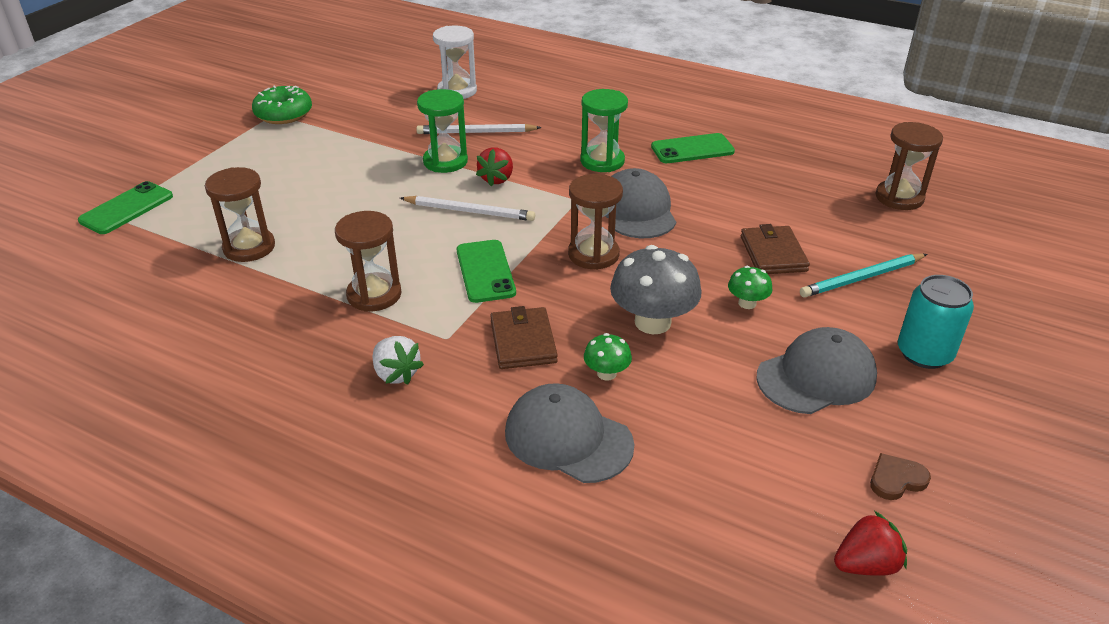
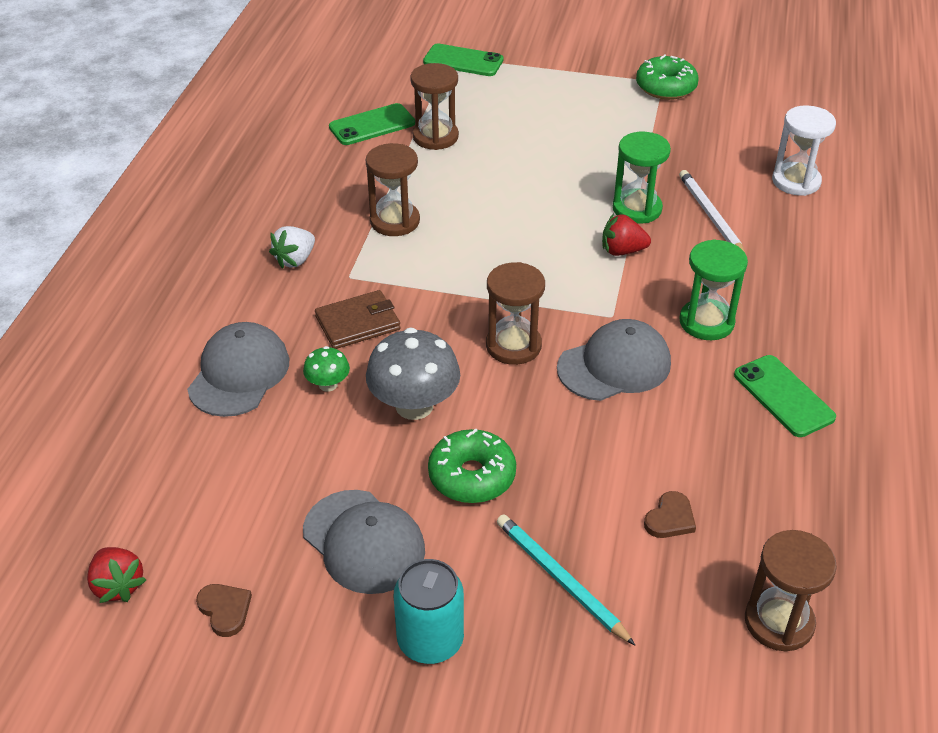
camera: 75 degrees right, 5 degrees up
(469, 211) = (552, 246): white pencil -> none
(485, 271) = (454, 278): green phone -> green phone (372, 125)
(747, 303) = (472, 476): green mushroom -> green donut
(773, 253) = (578, 492): brown wallet -> none
(805, 219) = (670, 518): none -> brown heart

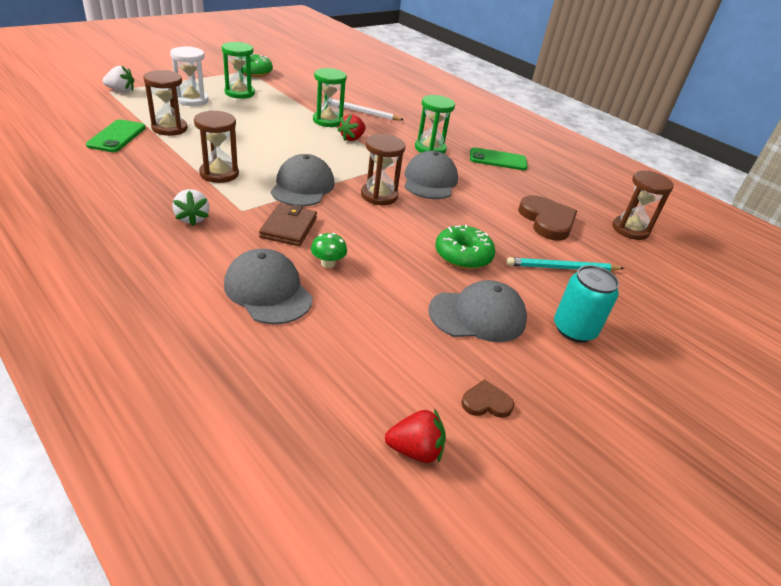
camera: 60 degrees left, 5 degrees down
(414, 405) = (386, 245): grey mushroom -> none
(451, 284) = (302, 186): none -> grey cap
(463, 61) = (121, 91): green phone -> white strawberry
(592, 116) = (239, 93): none -> green hourglass
(670, 518) = (547, 221): brown heart -> brown heart, size x1.96
(796, 181) = (368, 89): white hourglass -> white hourglass (192, 100)

